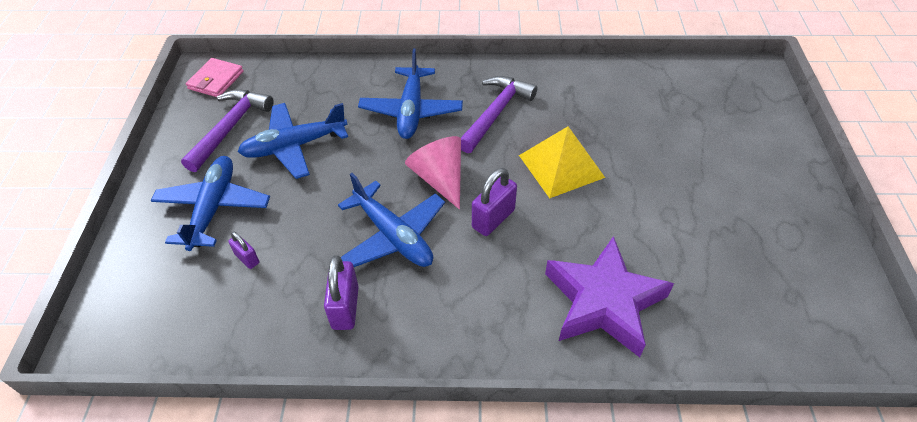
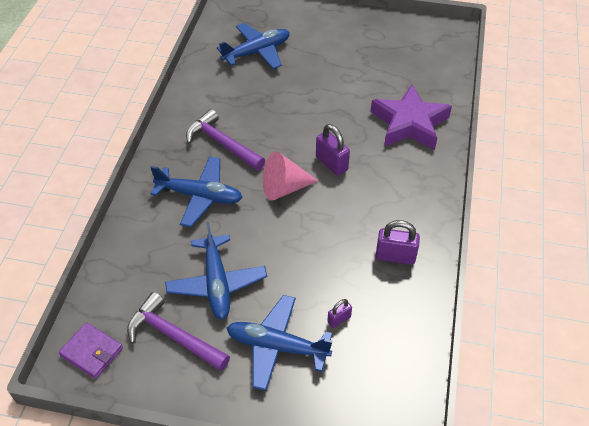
camera: 80 degrees left, 0 degrees up
(216, 80) = (91, 352): pink wallet -> purple wallet
(393, 236) = (335, 222): blue plane -> blue plane (257, 52)
(561, 166) = (291, 118): yellow pyramid -> none

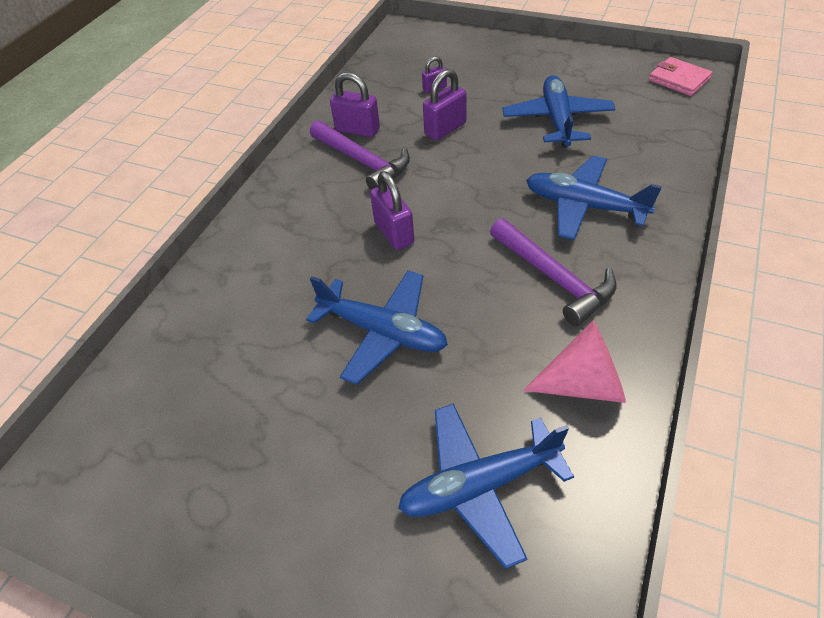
camera: 165 degrees left, 0 degrees up
(91, 352) = (679, 79): purple wallet -> pink wallet
(174, 336) = (598, 85): purple hammer -> purple hammer (362, 162)
(277, 346) = (497, 74): blue plane -> blue plane (383, 332)
(284, 188) = (467, 207): pink cone -> pink cone (584, 384)
(316, 264) = (445, 129): none -> purple padlock
(409, 123) = (254, 282): purple star -> none

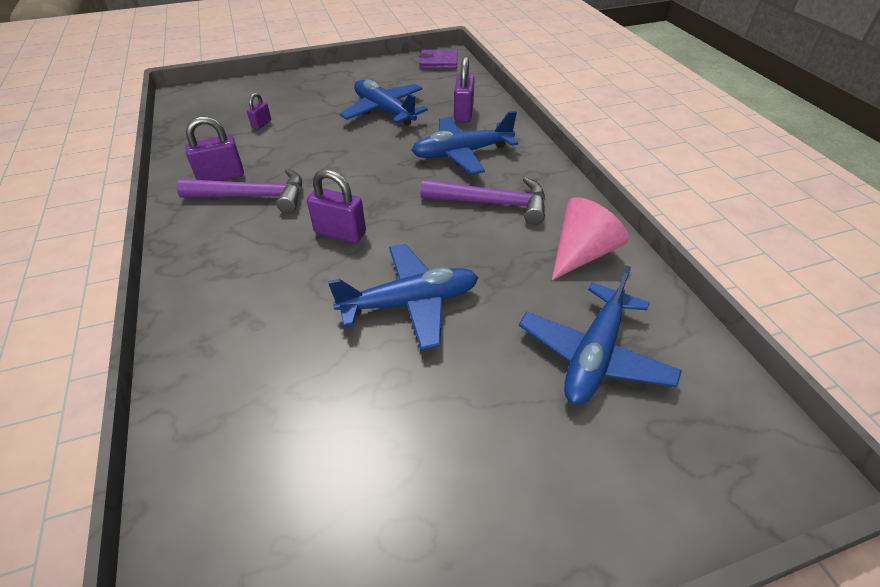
camera: 45 degrees left, 5 degrees down
(445, 129) = (302, 147): purple padlock -> purple padlock (463, 113)
(679, 79) = (438, 62): pink wallet -> purple wallet

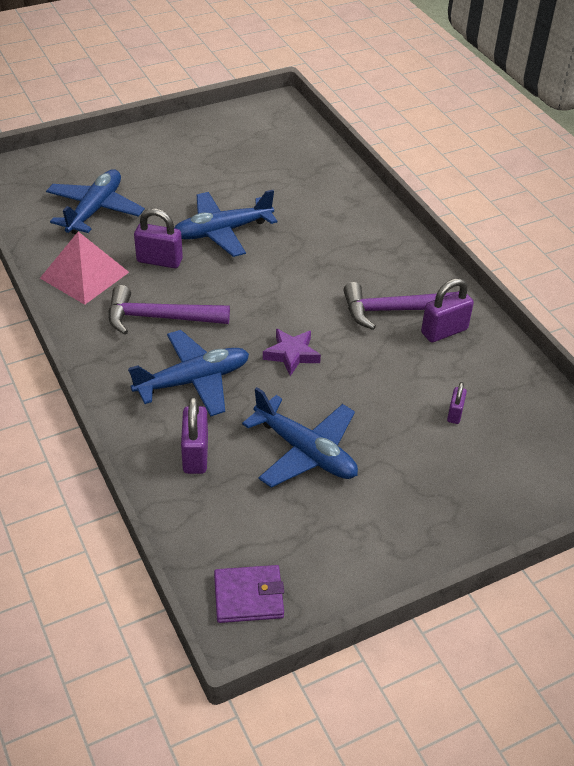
camera: 170 degrees right, 0 degrees up
(340, 232) = (295, 280): purple padlock -> purple padlock (159, 261)
(371, 167) = (291, 354): none -> purple star
(582, 254) = (84, 275): pink cone -> pink pyramid

